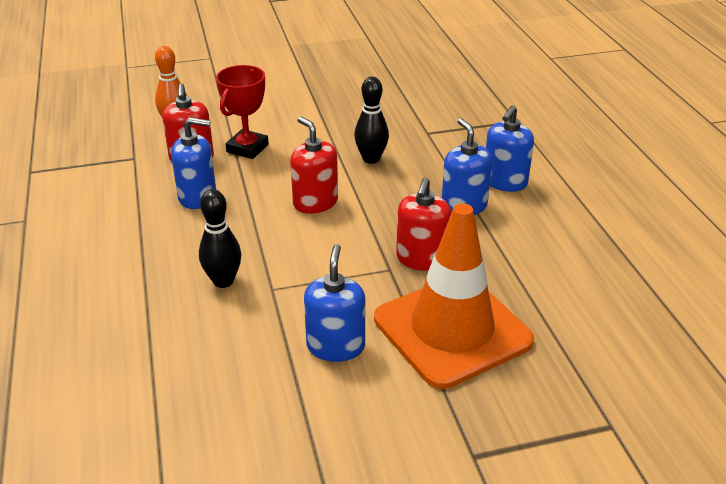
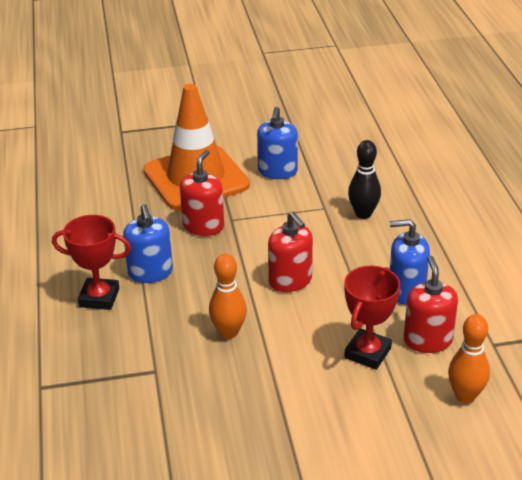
camera: 175 degrees left, 0 degrees up
(371, 159) = (228, 332): black bowling pin -> orange bowling pin
(504, 182) = (99, 298): blue soap dispenser -> red trophy

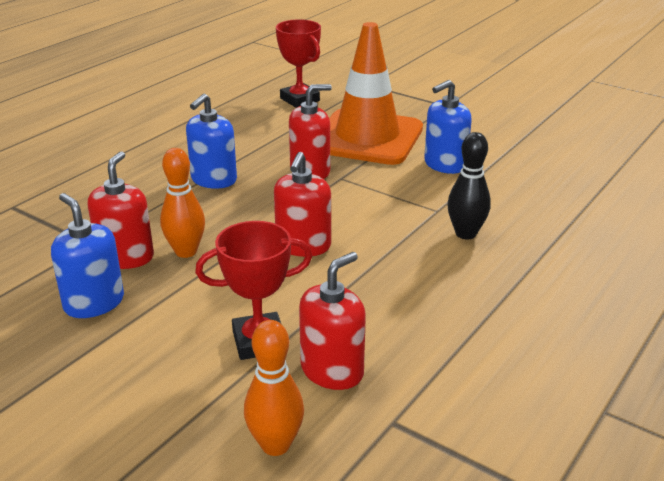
camera: 45 degrees right, 5 degrees down
(99, 298) = (150, 176): red trophy -> red trophy (299, 99)
(198, 362) = (126, 257): none -> red soap dispenser
(406, 291) = (390, 317): blue soap dispenser -> blue soap dispenser (94, 303)

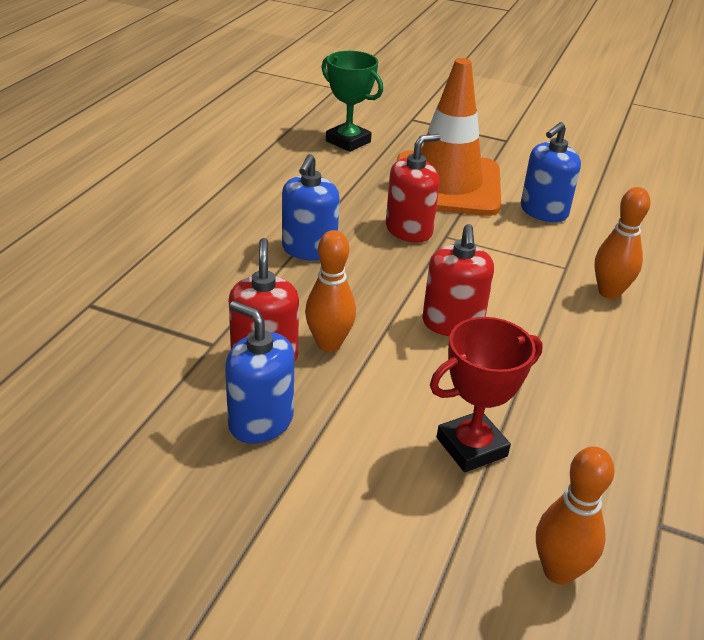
camera: 15 degrees left, 5 degrees up
(299, 99) = (348, 141): red trophy -> green trophy
(332, 370) = (566, 472): red soap dispenser -> none
(465, 234) = (609, 292): black bowling pin -> orange bowling pin

